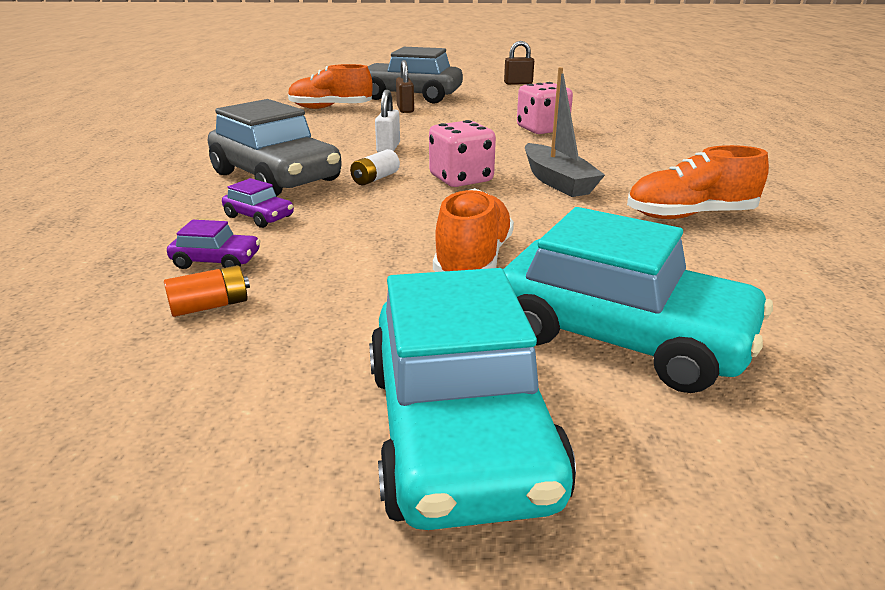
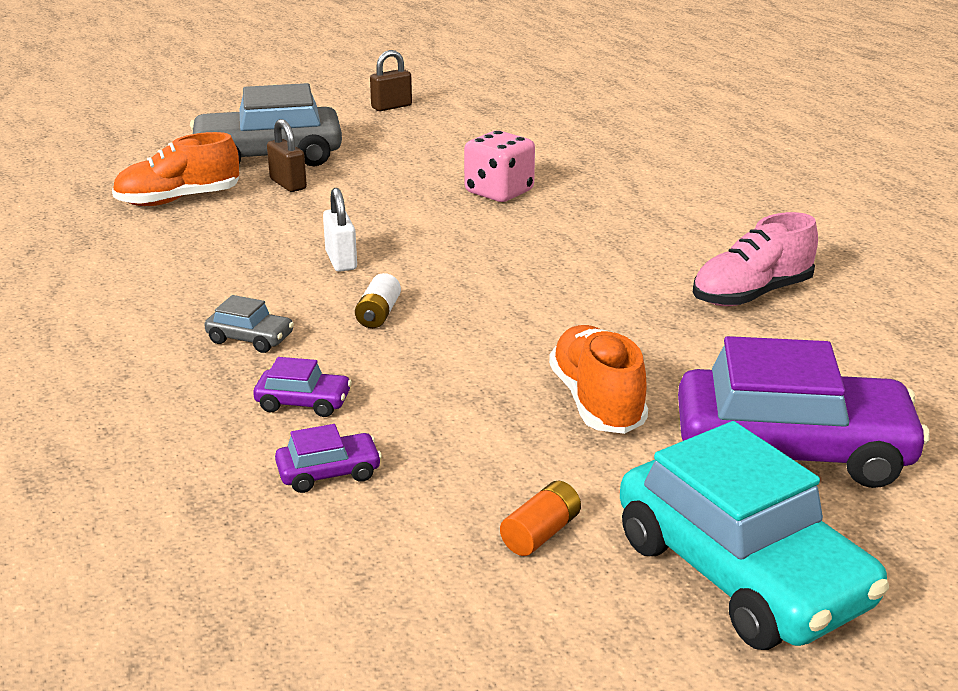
camera: 25 degrees left, 0 degrees up
(210, 306) = (391, 526): orange battery -> orange battery (540, 533)
(276, 177) = (250, 339): grey car -> grey car, size x0.42
(461, 179) = (479, 294): pink dice -> none
(557, 181) = (587, 275): grey boat -> none
(620, 336) = (792, 450): turquoise car -> purple car
(690, 215) = (751, 294): orange shoe -> pink shoe

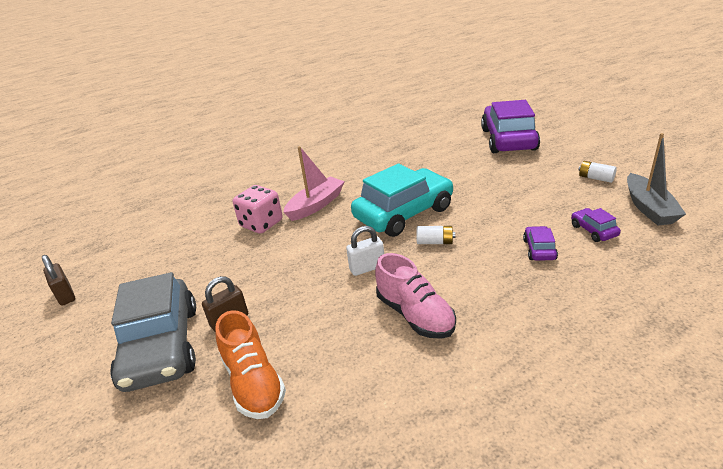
camera: 90 degrees left, 5 degrees up
(250, 339) = (481, 283): grey car -> none
(375, 570) = (649, 208): none -> grey boat
(539, 228) = (316, 205): none -> pink boat
(540, 533) = (595, 178): orange battery -> white battery
(596, 402) = (495, 175): orange shoe -> none
(741, 572) = (587, 145): turquoise car -> turquoise car (404, 213)
(751, 294) = (387, 150): pink shoe -> pink shoe (415, 315)

